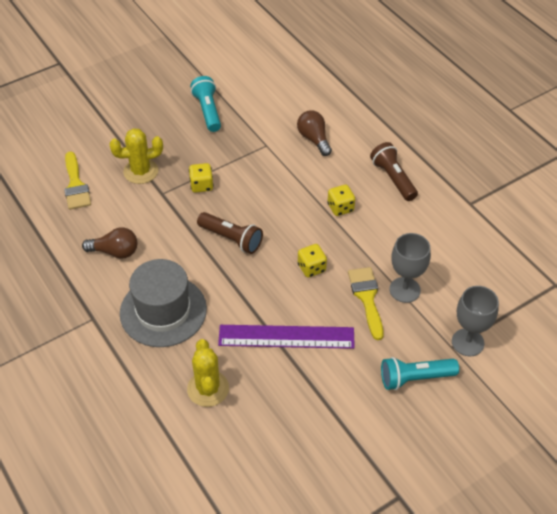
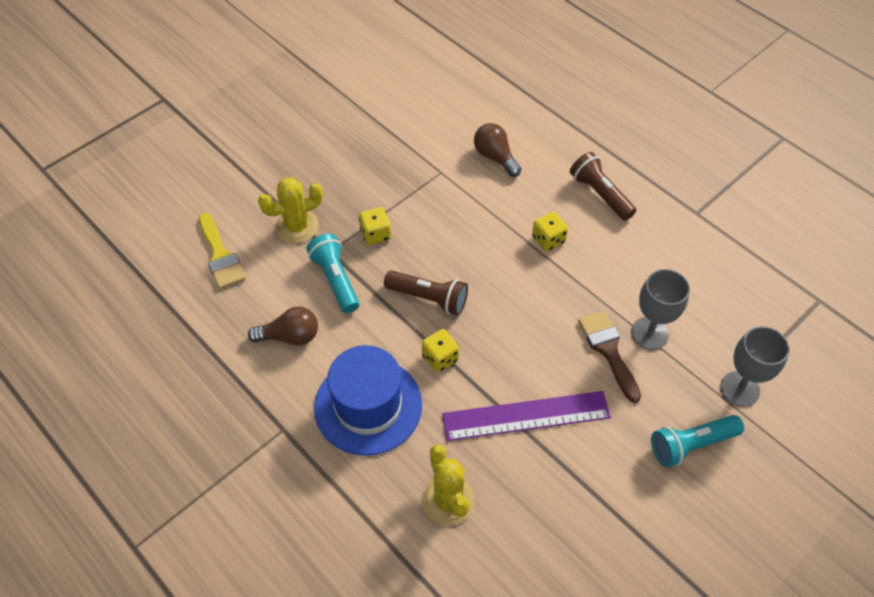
camera: 10 degrees left, 5 degrees up
(163, 311) = (368, 406): grey hat -> blue hat
(208, 111) = (360, 138): turquoise flashlight -> turquoise flashlight (335, 279)
(311, 268) = (533, 322): yellow dice -> yellow dice (440, 358)
(366, 298) = (608, 350): yellow brush -> brown brush

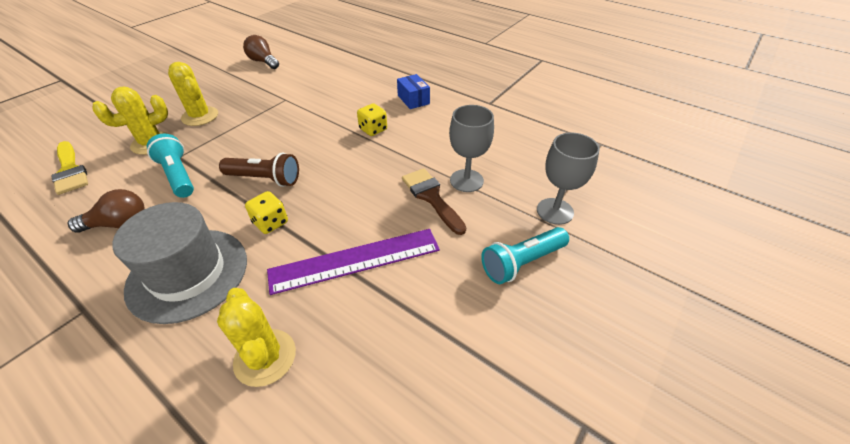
camera: 10 degrees left, 10 degrees down
(343, 189) = (200, 116): none -> yellow cactus
(368, 406) = (188, 273): blue hat -> grey hat
(375, 234) = (223, 141): yellow dice -> none
(495, 157) = (330, 87): brown light bulb -> brown light bulb (263, 62)
(600, 194) = (413, 99): brown flashlight -> blue box

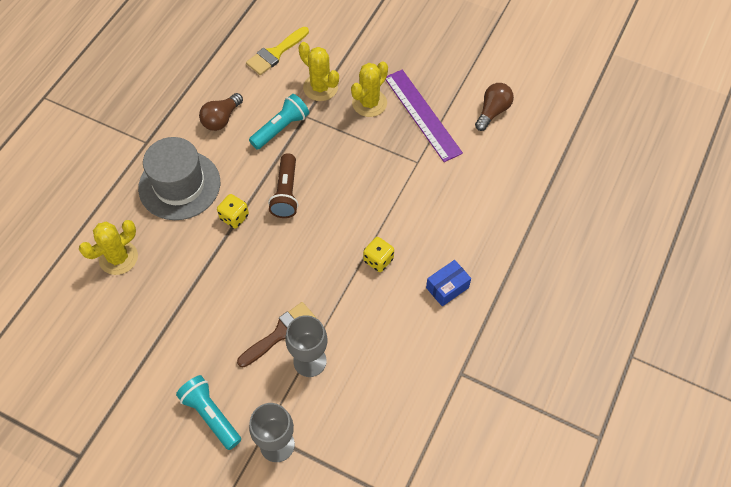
camera: 80 degrees right, 15 degrees up
(119, 224) = (221, 119): brown light bulb -> brown light bulb turned 60 degrees clockwise
(355, 260) = (202, 289): purple ruler -> purple ruler (422, 114)

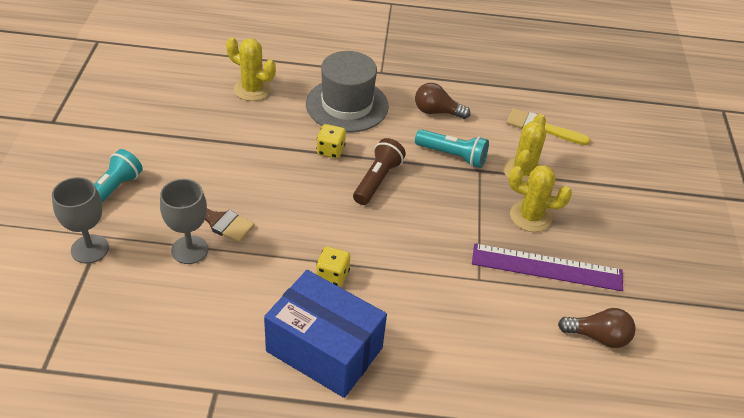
camera: 65 degrees right, 15 degrees down
(286, 193) = (377, 180): brown flashlight -> brown flashlight turned 135 degrees clockwise
(422, 114) = (547, 267): purple ruler -> purple ruler turned 60 degrees clockwise
(447, 287) = (324, 349): blue box -> blue box, size x2.16

